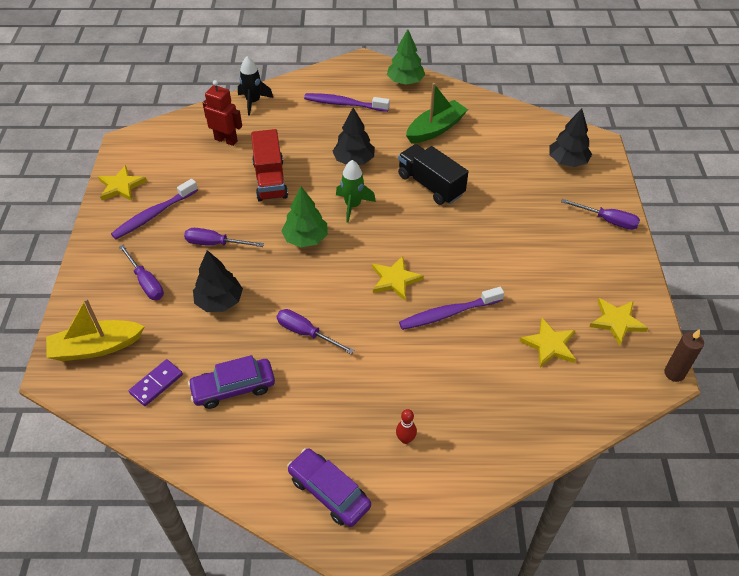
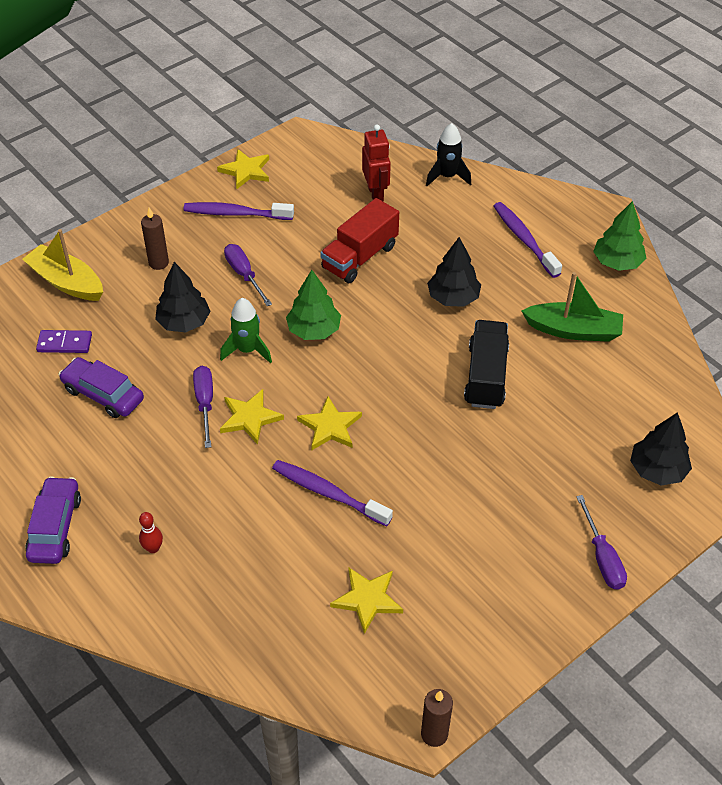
camera: 50 degrees right, 0 degrees up
(146, 282) = (158, 263): purple screwdriver -> brown candle
(353, 206) = (391, 336): green rocket -> green rocket (247, 350)
(617, 322) = (457, 643): yellow star -> yellow star (250, 418)

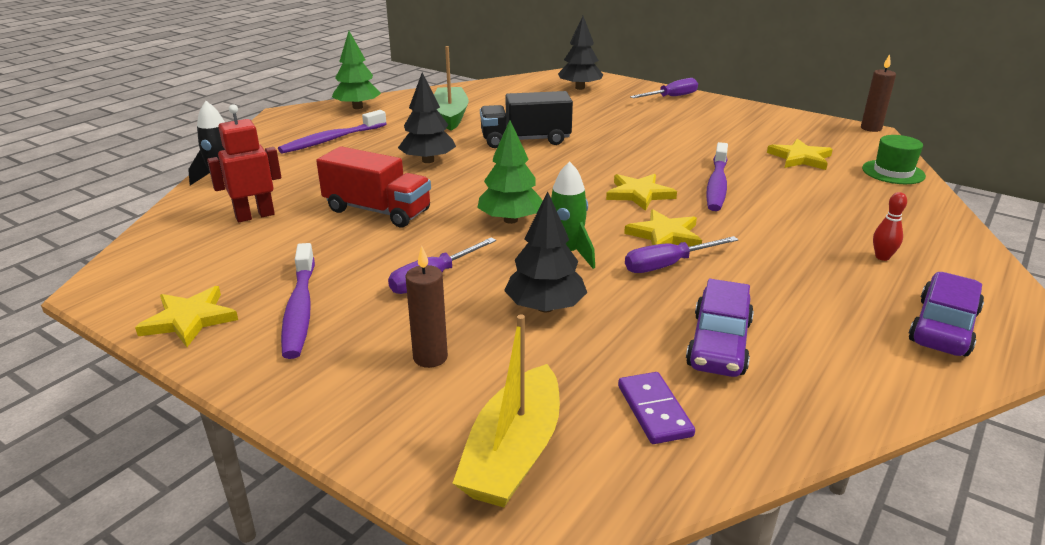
camera: 105 degrees left, 20 degrees down
(55, 527) = (943, 327): purple car -> purple car turned 135 degrees clockwise
(302, 669) = (893, 172): none -> green hat

